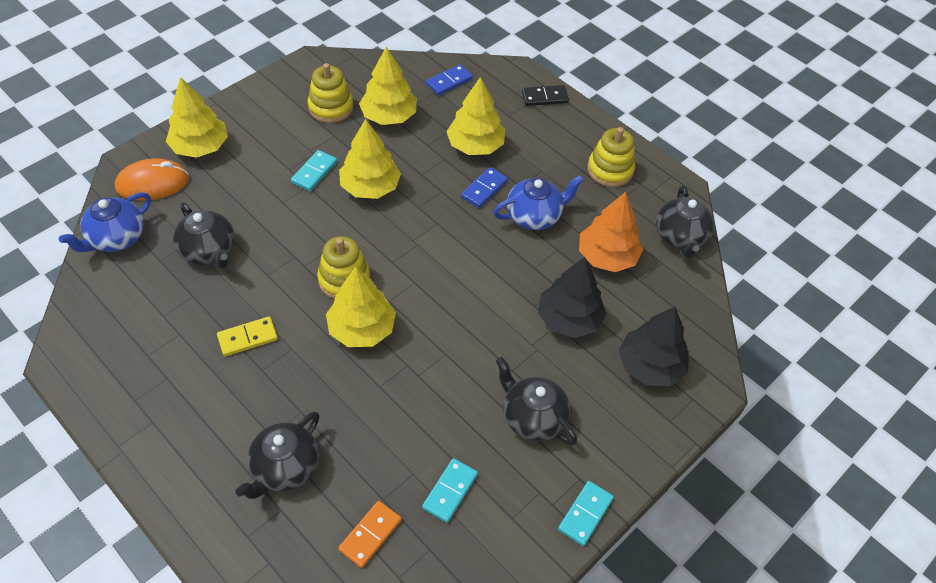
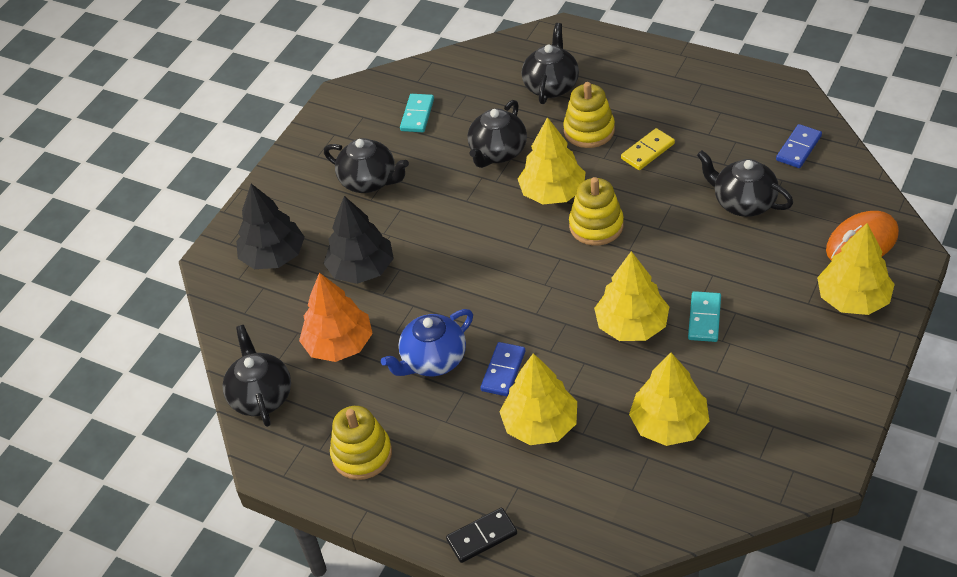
camera: 170 degrees right, 5 degrees down
(116, 238) = (840, 181): blue teapot -> none
(331, 107) = (748, 408): yellow stacking toy -> yellow stacking toy (589, 130)
(370, 535) = (464, 74): orange domino -> none
(388, 399) = (498, 152): none -> black teapot
(449, 82) = (623, 511): blue domino -> blue domino (798, 148)
(585, 514) = (307, 136): turquoise domino -> none

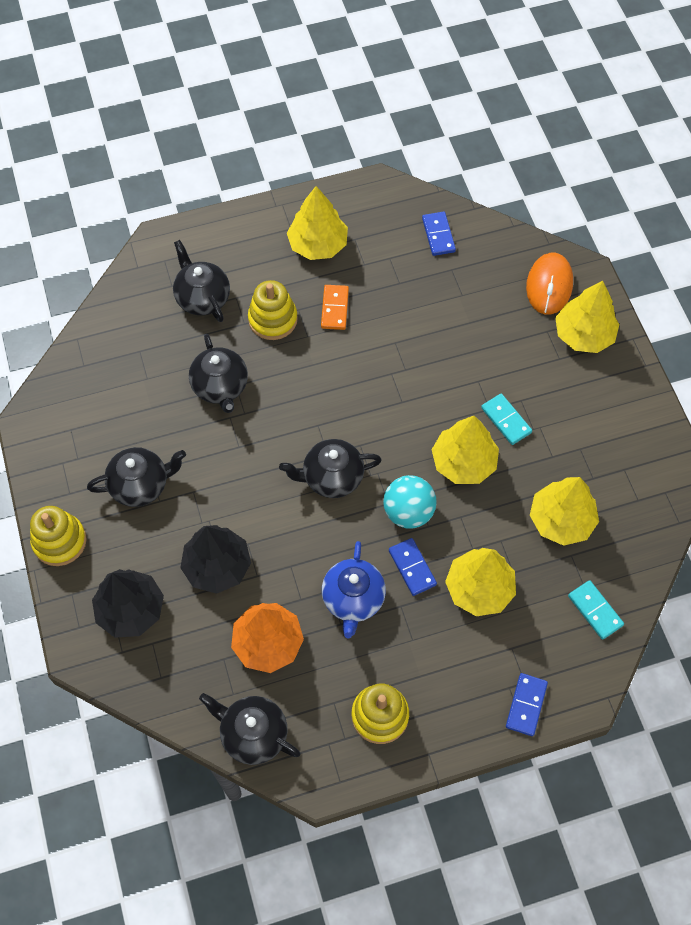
camera: 50 degrees left, 15 degrees up
(417, 115) = (117, 397): turquoise domino -> turquoise domino (595, 610)
(482, 537) = (526, 705): black domino -> blue domino
(545, 330) = (408, 512): none -> turquoise ball
(552, 192) = (299, 393): yellow tree -> yellow tree (318, 244)
(596, 226) = (359, 399): yellow stacking toy -> yellow stacking toy (59, 541)
(647, 151) = (334, 308): yellow domino -> orange domino
(743, 202) = (443, 307): black teapot -> black teapot (331, 477)

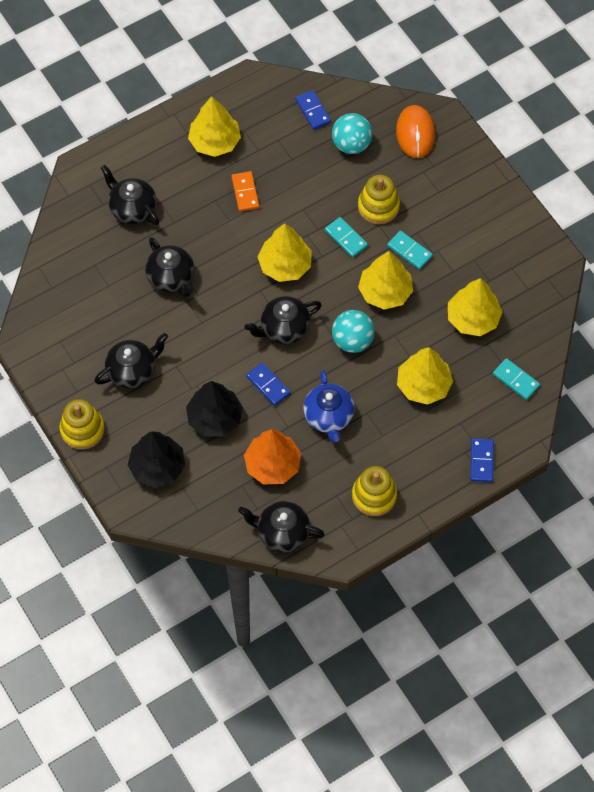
camera: 15 degrees left, 0 degrees up
(273, 319) = (197, 213): yellow stacking toy -> yellow stacking toy (378, 206)
(412, 568) = (367, 382): blue domino -> blue domino (268, 385)
(435, 388) = (346, 238): none -> turquoise domino
(471, 282) = (351, 144): none -> turquoise ball
(583, 335) = (453, 168): yellow tree -> yellow tree (285, 265)

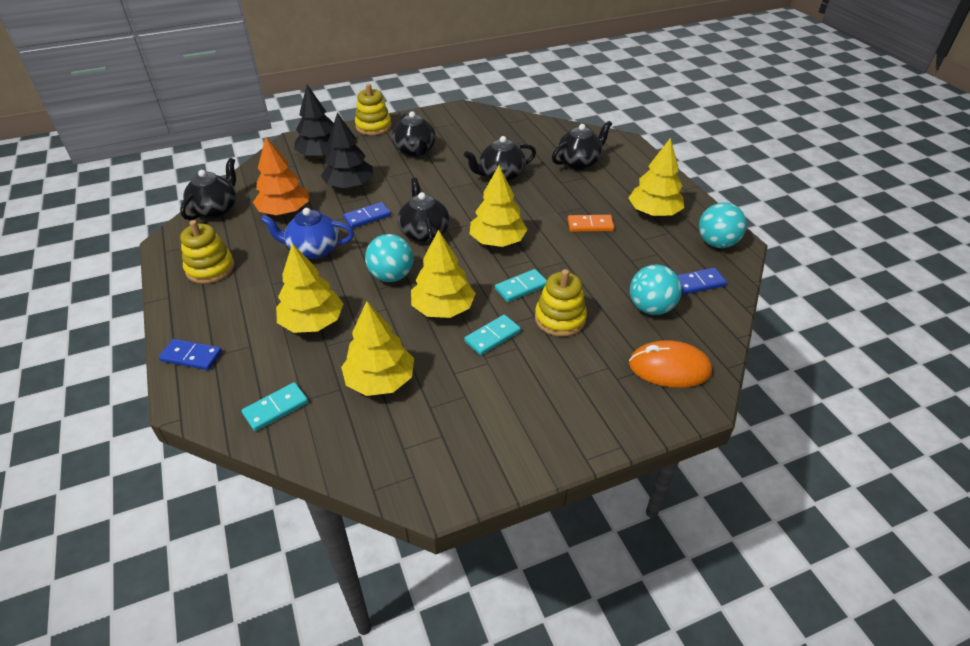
camera: 100 degrees right, 20 degrees down
(254, 95) = (716, 243): none -> turquoise ball

